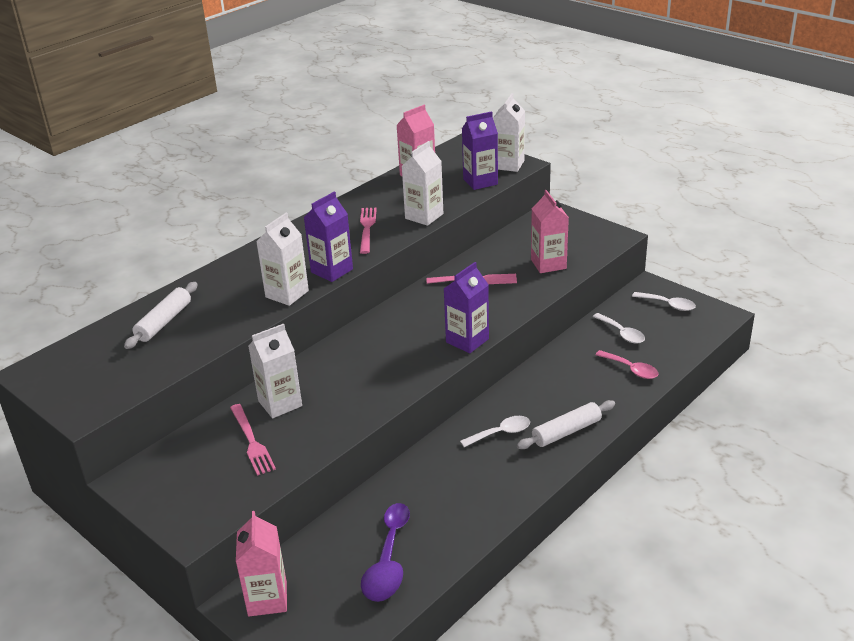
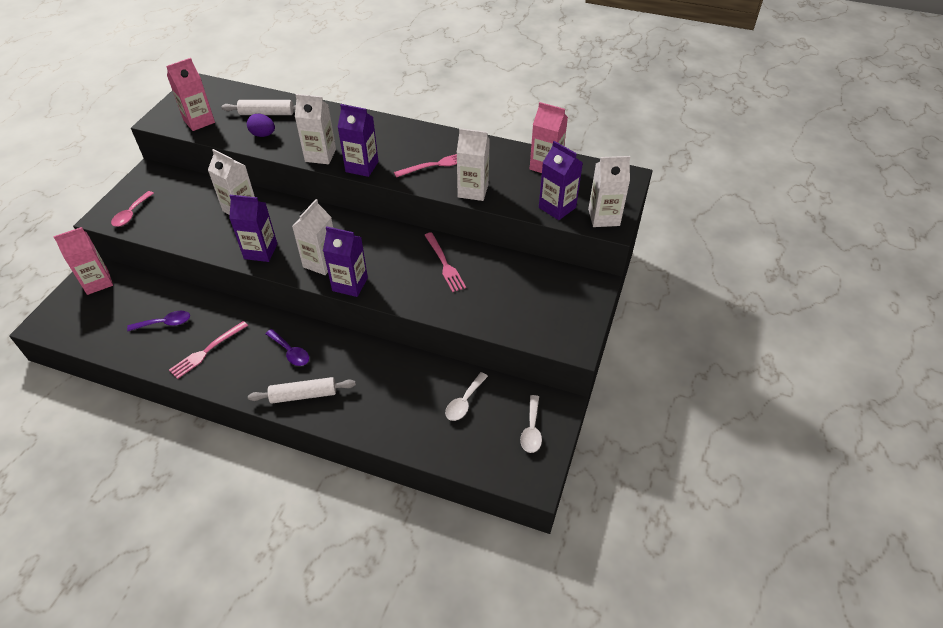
camera: 65 degrees right, 15 degrees up
(251, 441) = (195, 210): pink fork -> pink fork (207, 351)
(371, 395) = (260, 251): none -> purple carton
(383, 592) = (107, 336): purple egg -> purple egg (263, 135)
(421, 355) = (321, 262): none -> white carton
(501, 433) = (290, 352): white spoon -> purple spoon
(548, 264) = (495, 305): pink carton -> pink carton (199, 121)
(566, 431) = (303, 395): white rolling pin -> white rolling pin turned 45 degrees counterclockwise
(631, 369) = (408, 422): pink spoon -> pink spoon (131, 214)

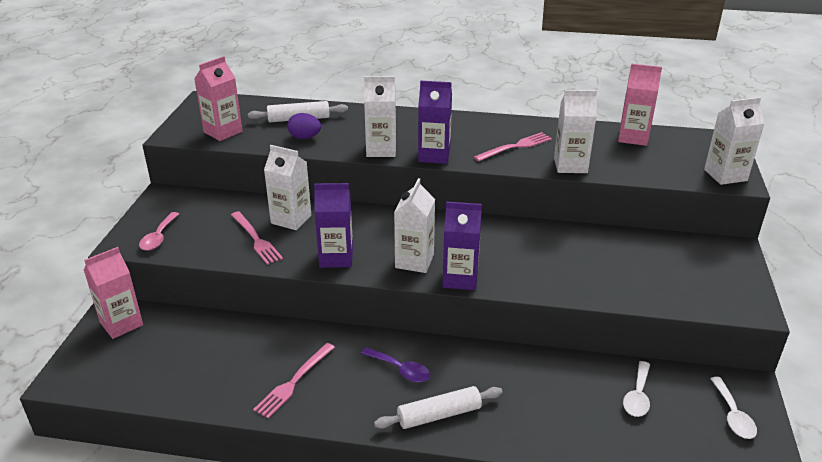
camera: 10 degrees left, 15 degrees down
(165, 323) = (227, 358): purple spoon -> none
(444, 264) = (558, 247): pink fork -> pink fork (256, 239)
(557, 207) = (670, 171): purple carton -> none

